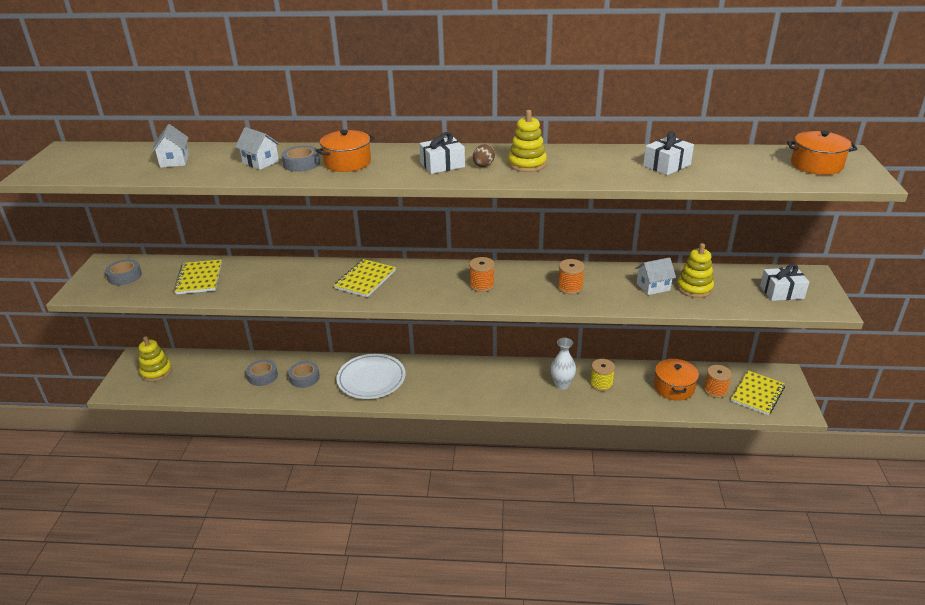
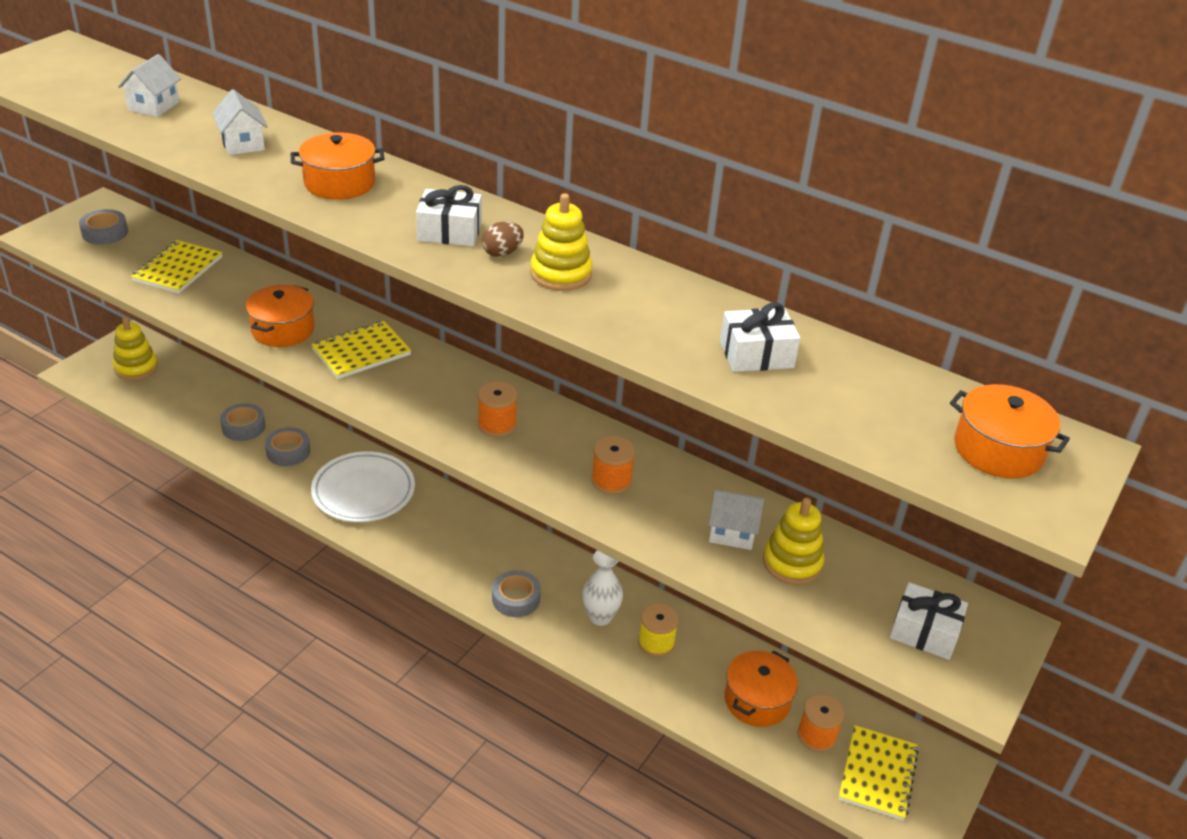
camera: 25 degrees right, 5 degrees up
(301, 164) = (285, 164): grey tape -> grey tape (516, 598)
(304, 285) = (283, 330): none -> orange pot
(757, 394) = (878, 774): yellow notebook -> yellow notebook turned 45 degrees counterclockwise

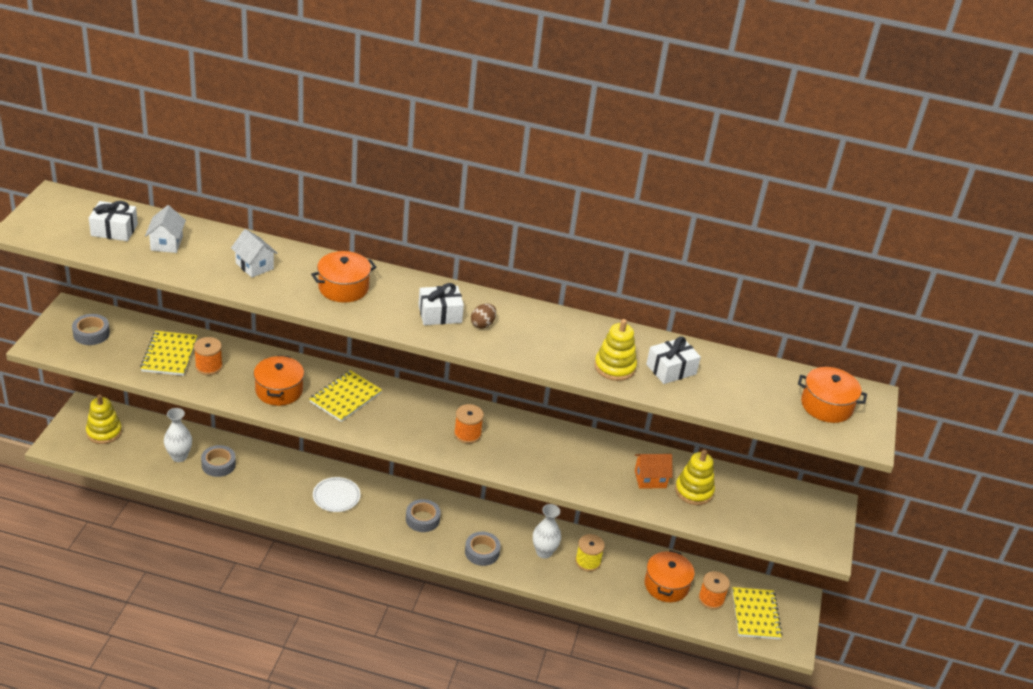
camera: 20 degrees left, 0 degrees up
(203, 409) = (179, 456): none -> white vase
(288, 451) = (263, 477): grey tape -> grey tape (422, 519)
(363, 491) = (336, 496): white plate -> white plate, size x0.61
(561, 274) = (527, 333): yellow stacking toy -> yellow stacking toy (614, 367)
(611, 480) = (560, 459): orange spool -> orange spool (209, 366)
(732, 533) = (650, 479): white house -> orange house
(924, 632) = (785, 518): white gift -> white gift (114, 230)

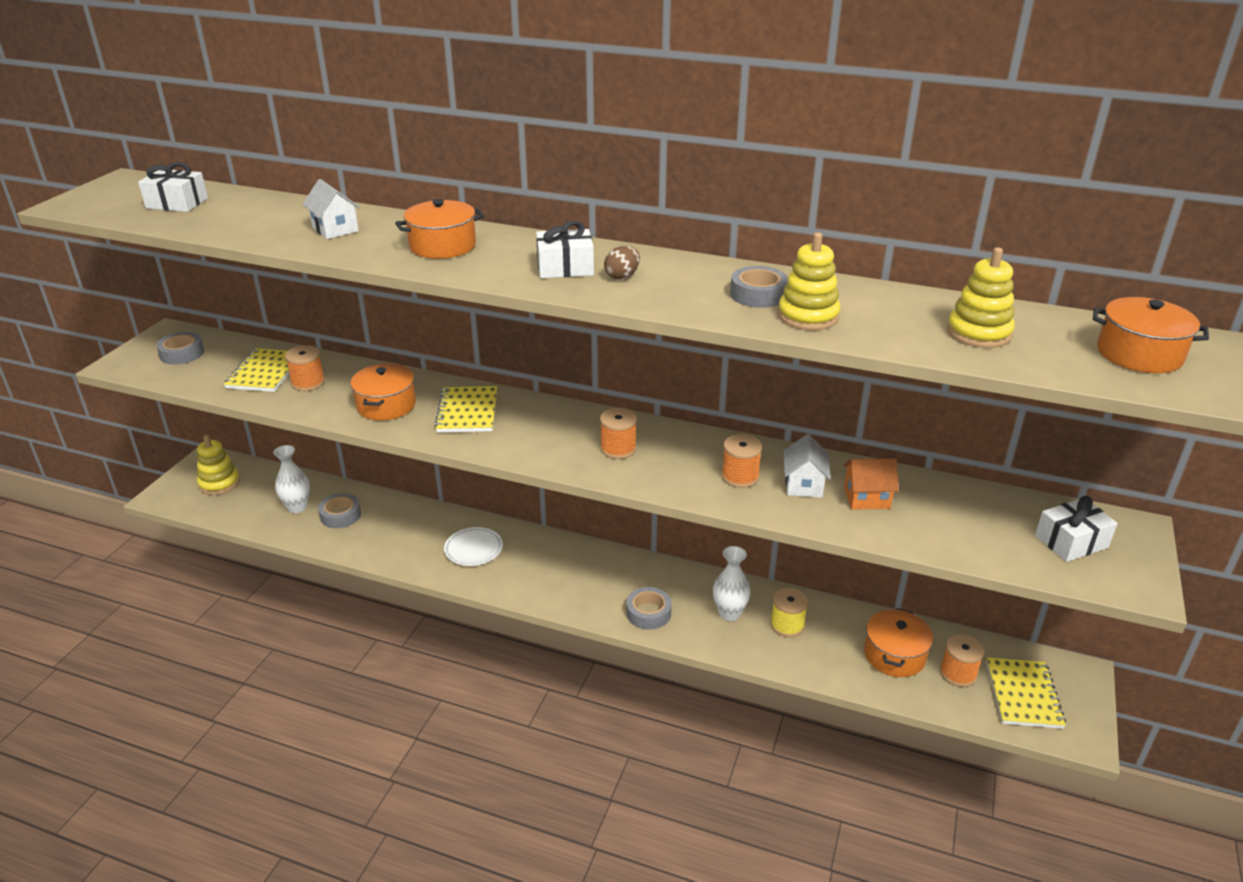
camera: 10 degrees right, 5 degrees down
(166, 243) = (235, 212): white house -> white house (804, 485)
(345, 397) = (467, 411): yellow notebook -> yellow notebook turned 45 degrees counterclockwise
(422, 519) = (576, 574): grey tape -> grey tape (758, 294)
(559, 460) = (740, 476): none -> orange spool
(671, 369) = (891, 317): white gift -> white gift (1071, 542)
(694, 491) = (930, 512): yellow stacking toy -> yellow stacking toy (978, 333)

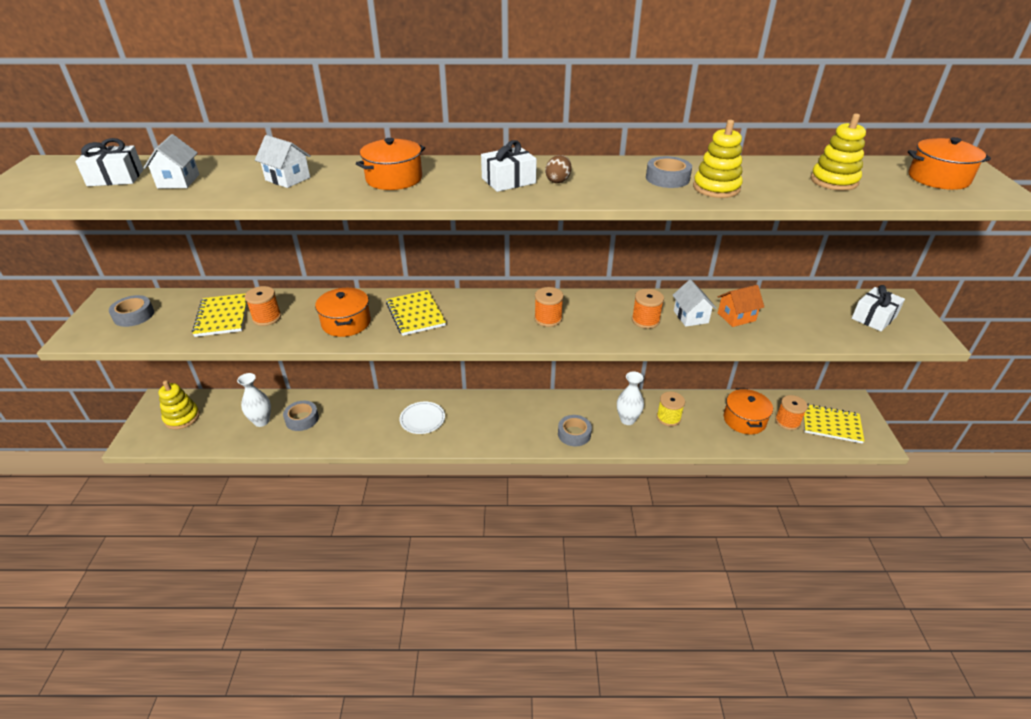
camera: 20 degrees left, 5 degrees up
(230, 216) = (178, 181): none -> white house
(1023, 694) = (831, 424): yellow notebook -> yellow notebook turned 60 degrees counterclockwise

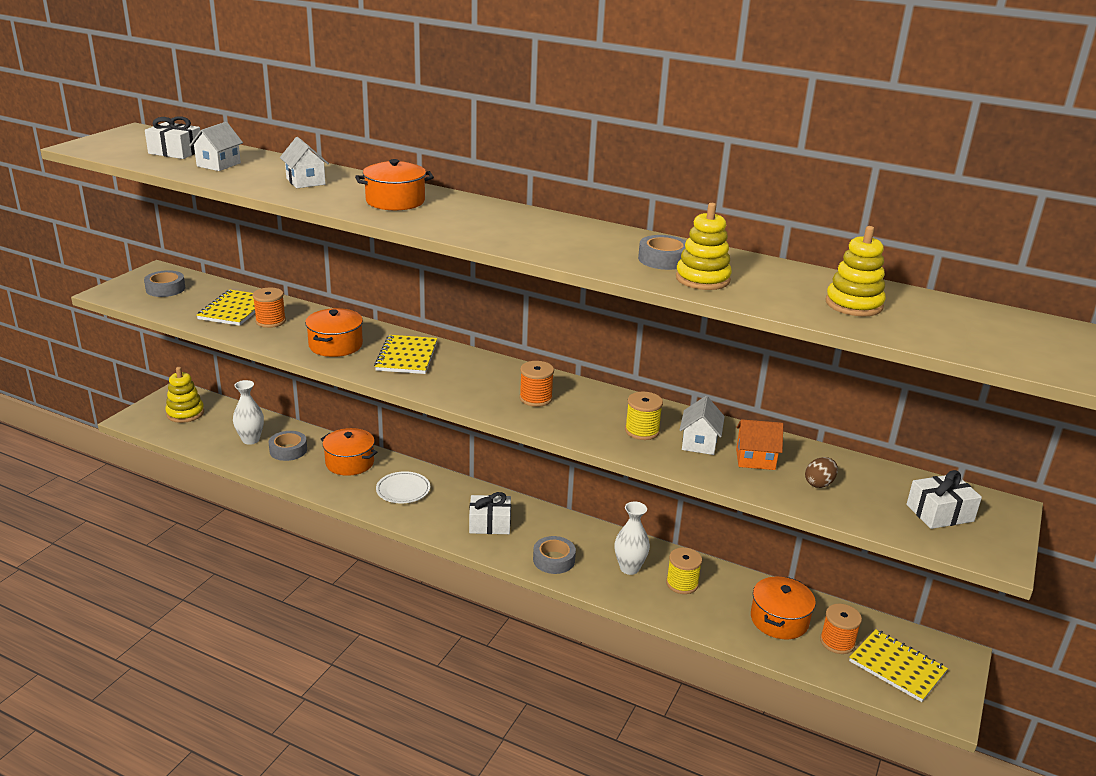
camera: 25 degrees right, 10 degrees down
(508, 181) = (497, 226): white gift -> white gift (490, 524)
(558, 180) = (546, 236): brown egg -> brown egg (819, 484)
(645, 320) = (642, 431): orange spool -> yellow spool
(938, 178) = (996, 333): orange pot -> orange pot (350, 462)

